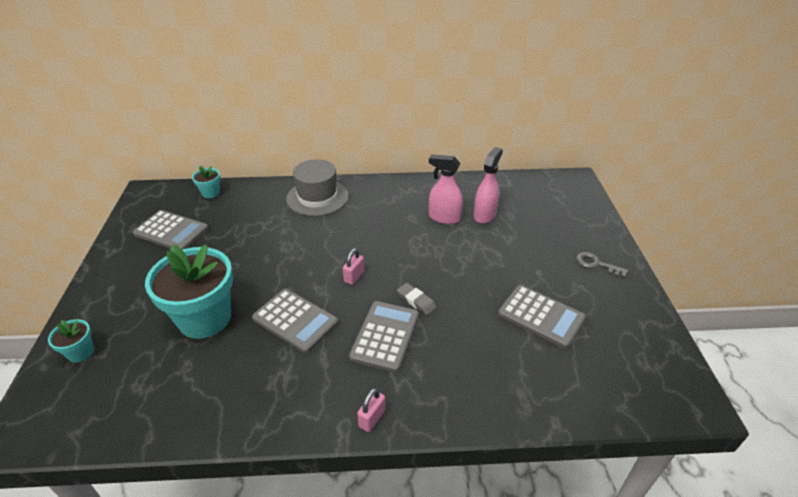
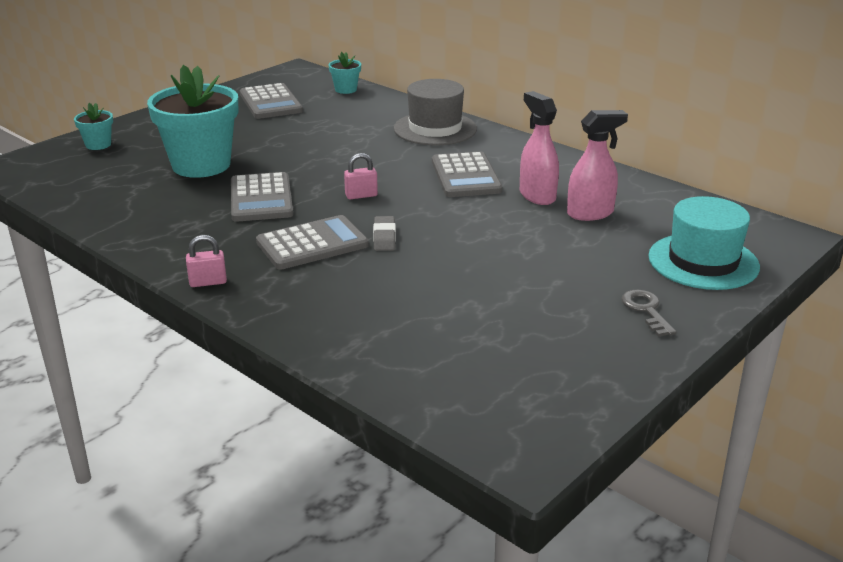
camera: 45 degrees right, 10 degrees down
(541, 316) = (487, 310): grey calculator -> grey calculator (466, 176)
(570, 217) = (703, 261): none -> turquoise hat

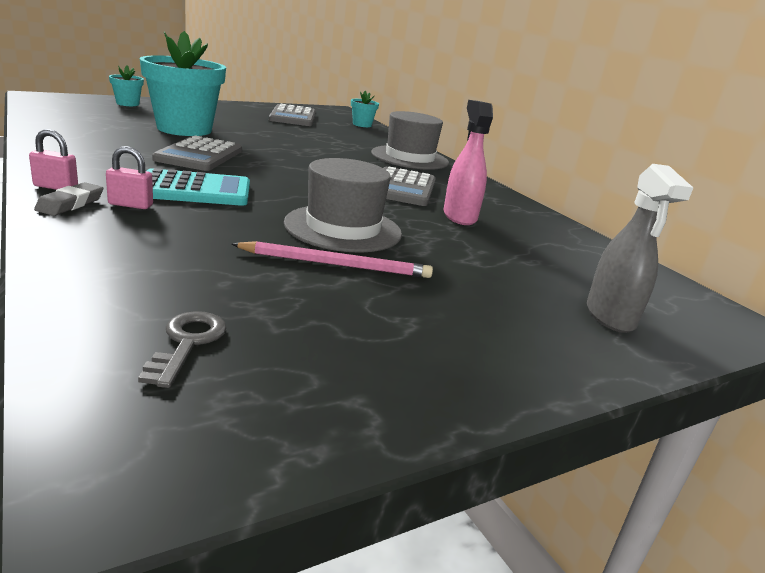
camera: 15 degrees right, 5 degrees down
(312, 244) = (195, 190): grey calculator -> turquoise calculator
(361, 195) = (289, 175): pink padlock -> pink padlock (130, 205)
(384, 237) = (270, 203): grey eraser -> grey eraser (70, 204)
(464, 244) = (343, 228): none -> grey hat
(493, 282) = (336, 264): none -> pink pencil
(590, 213) = (504, 242): pink spray bottle -> none
(646, 310) = (497, 343): grey key -> grey key (187, 343)
(703, 261) = (610, 317): turquoise hat -> grey spray bottle

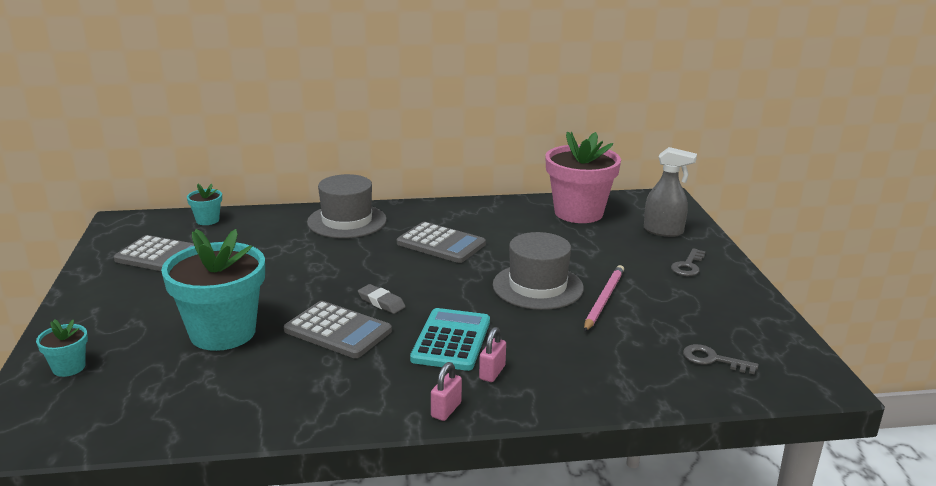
camera: 65 degrees left, 0 degrees up
(70, 204) = (492, 401): grey eraser -> grey eraser (381, 302)
(459, 216) = (509, 236): pink spray bottle -> none
(508, 334) = (688, 266): none -> grey key
(579, 255) = (578, 213): none -> pink flower pot

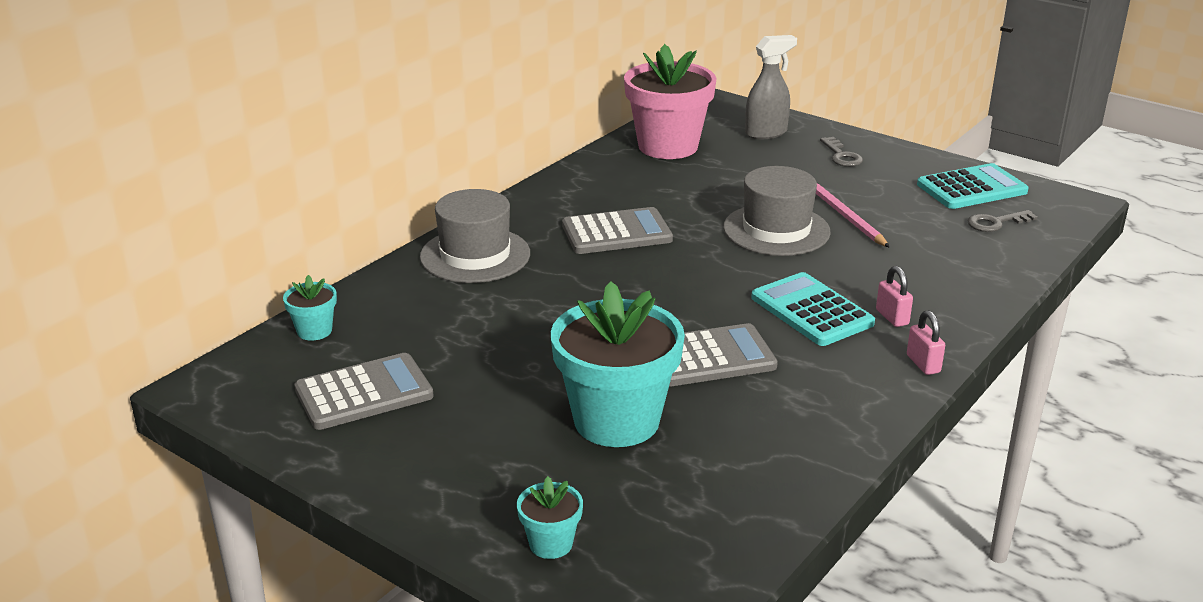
camera: 45 degrees left, 5 degrees up
(381, 302) = (688, 312): grey eraser -> none
(747, 329) = (971, 188): none -> turquoise calculator

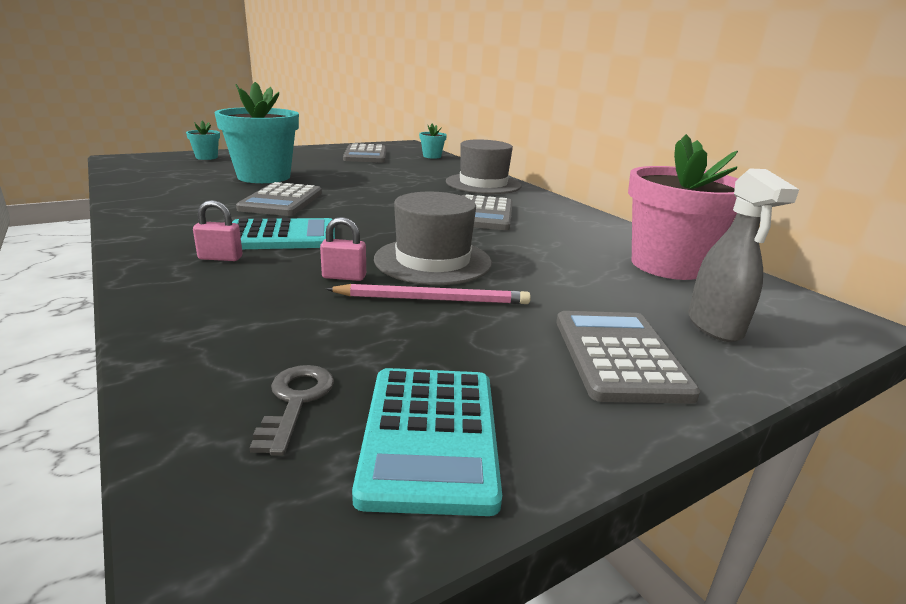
camera: 110 degrees right, 5 degrees down
(841, 156) = (619, 356): grey key -> grey calculator
(923, 364) = (144, 247): pink padlock -> pink padlock (344, 277)

